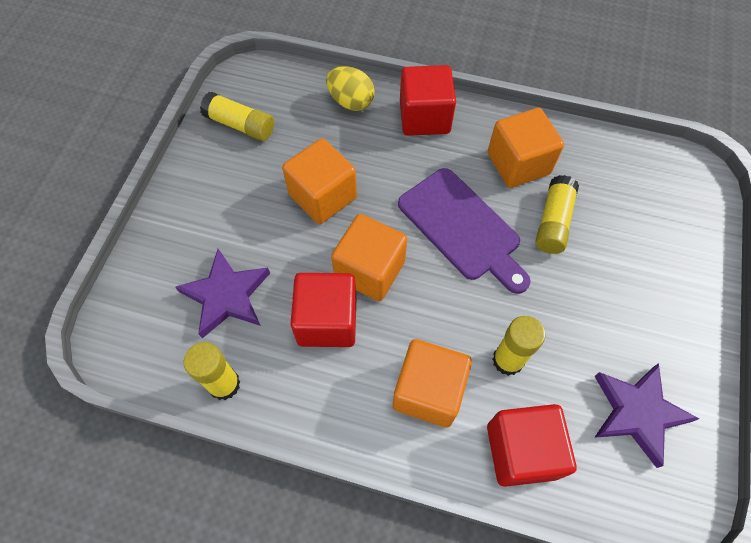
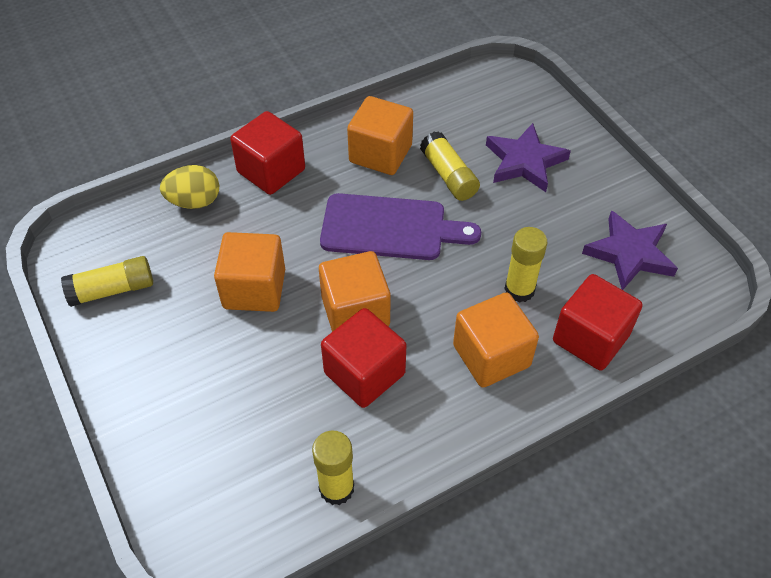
camera: 45 degrees left, 10 degrees down
(226, 296) = (260, 425): purple star -> purple star (525, 161)

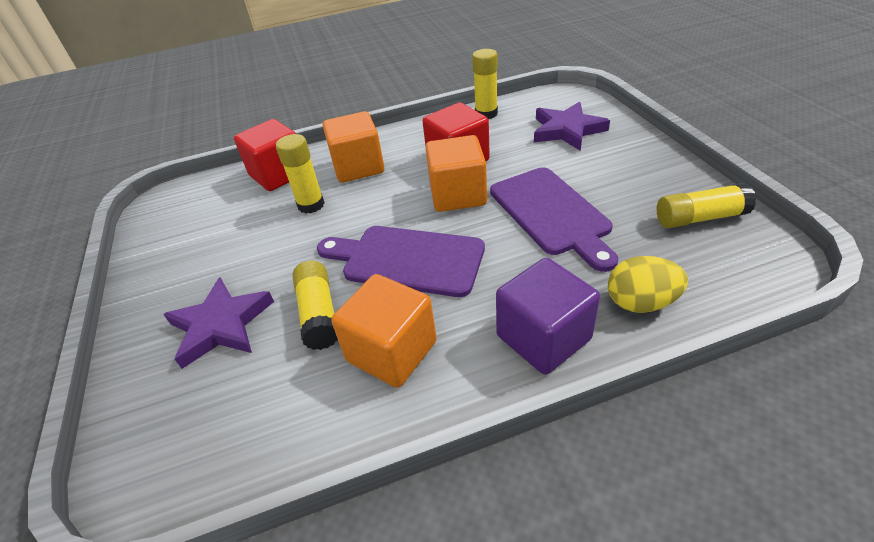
camera: 165 degrees left, 10 degrees down
(254, 289) = (551, 213): orange cube -> purple cutting board
(271, 171) = (543, 337): red cube -> purple cube
(629, 254) = (197, 227): purple star -> purple star (567, 130)

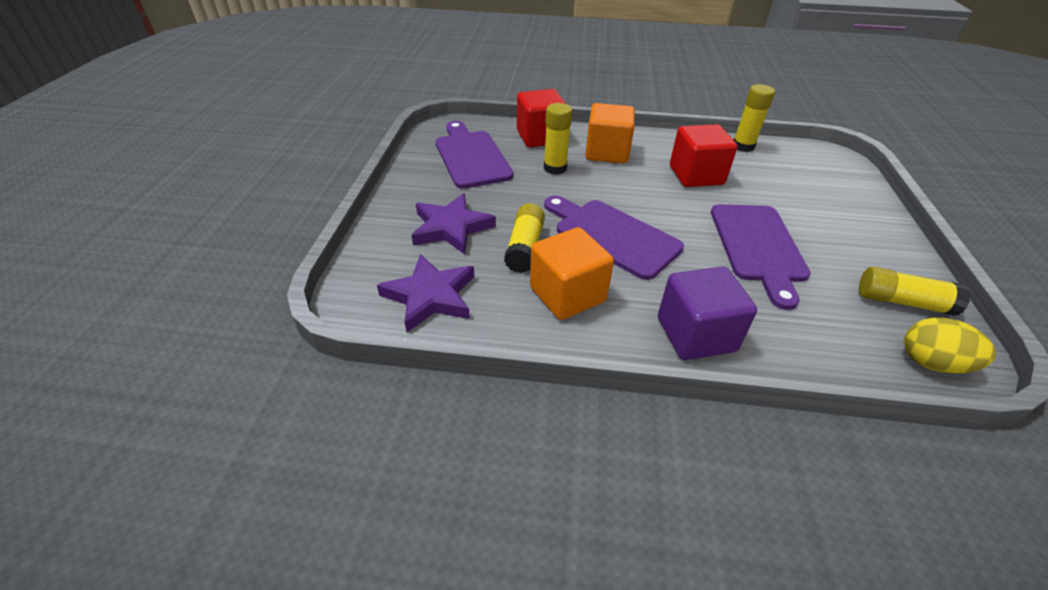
camera: 20 degrees right, 0 degrees up
(209, 226) = (471, 156): none -> purple cutting board
(457, 195) = (681, 203): orange cube -> none
(567, 130) = (814, 185): purple star -> purple star (430, 296)
(640, 302) = (799, 344): yellow egg -> yellow egg (931, 363)

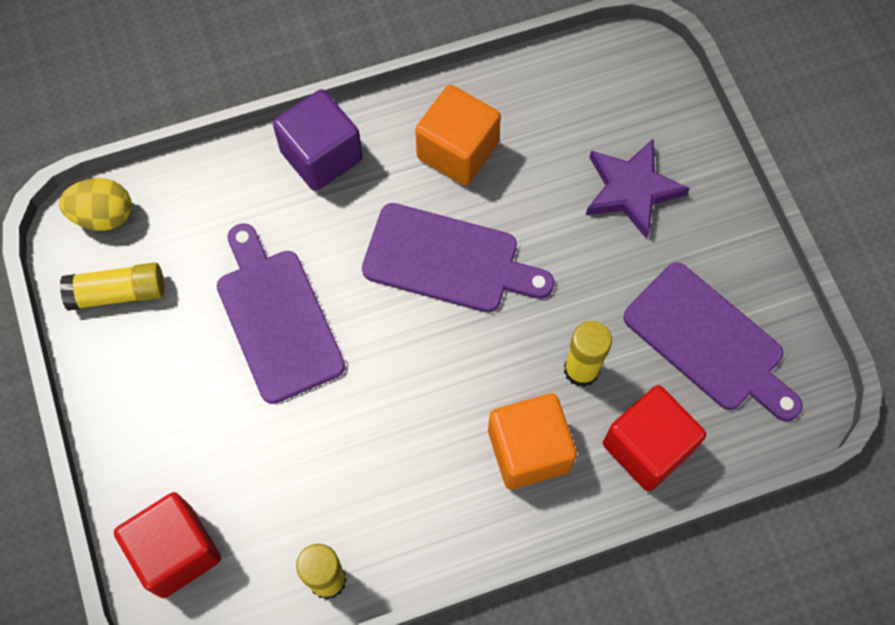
camera: 155 degrees right, 25 degrees up
(430, 296) = (583, 91): purple star -> none
(525, 248) = (533, 196): yellow glue stick -> none
(696, 175) = (382, 448): red cube -> red cube (176, 551)

